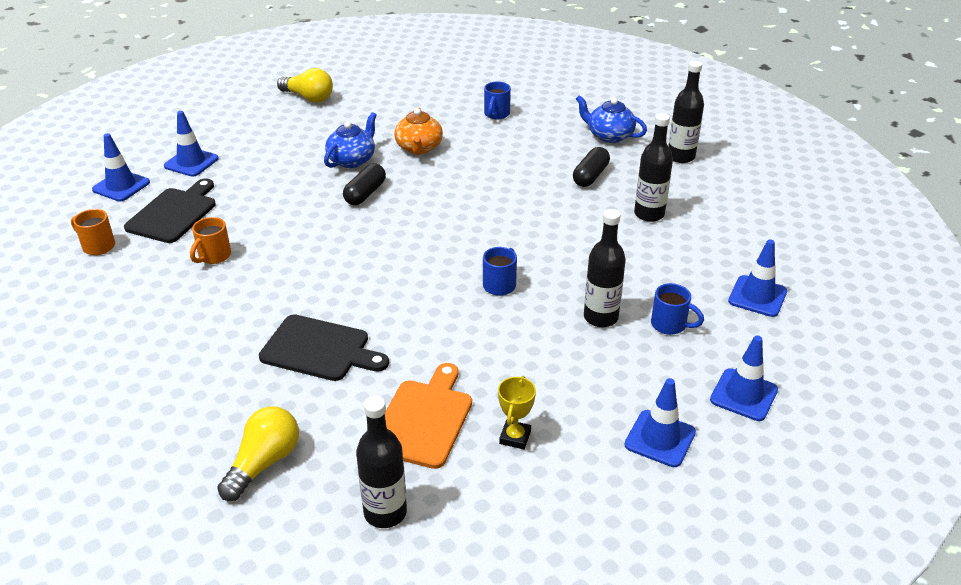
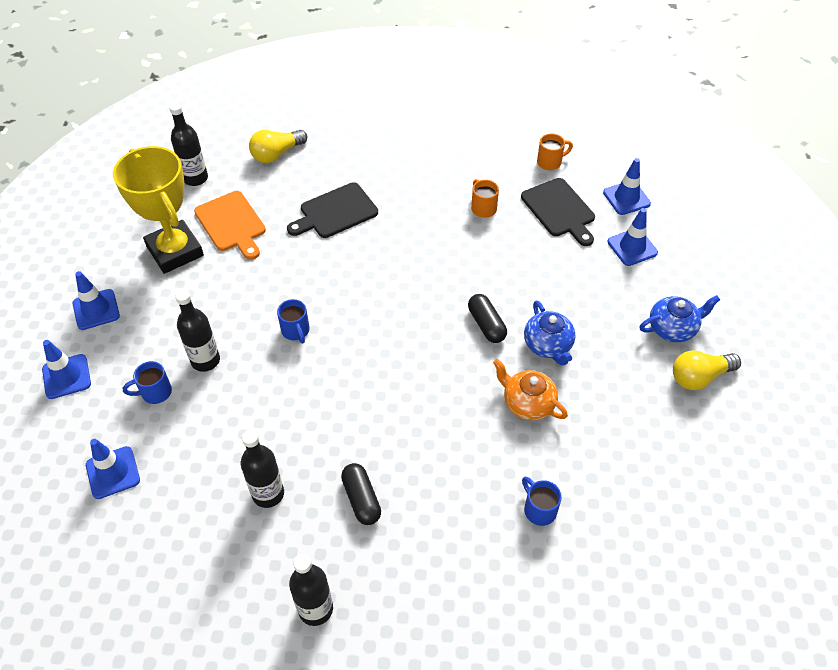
camera: 130 degrees right, 15 degrees up
(264, 463) = (276, 154): yellow light bulb -> yellow light bulb turned 75 degrees clockwise
(515, 437) = (175, 251): yellow trophy -> yellow trophy, size x2.48
(609, 136) = (410, 578): blue teapot -> blue teapot (673, 328)

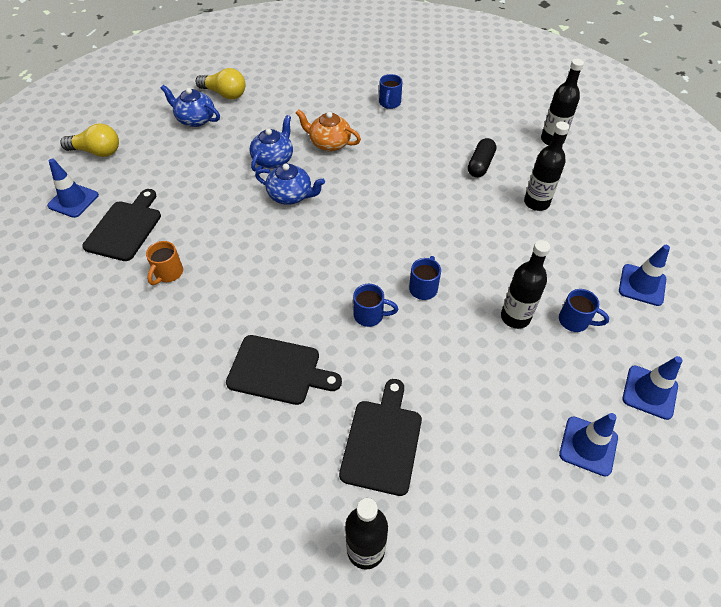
camera: 135 degrees left, 0 degrees up
(175, 251) = (464, 455): yellow trophy -> none
(231, 224) = (382, 442): orange cutting board -> black cutting board
(276, 154) = (249, 503): yellow light bulb -> yellow light bulb (97, 152)
(314, 283) = (370, 315): none -> blue mug
(486, 325) = (291, 195): black capsule -> blue teapot
(527, 403) = (329, 143): orange teapot -> orange teapot turned 120 degrees clockwise
(550, 162) = (62, 269): orange mug -> none
(632, 247) = (132, 170): blue traffic cone -> none

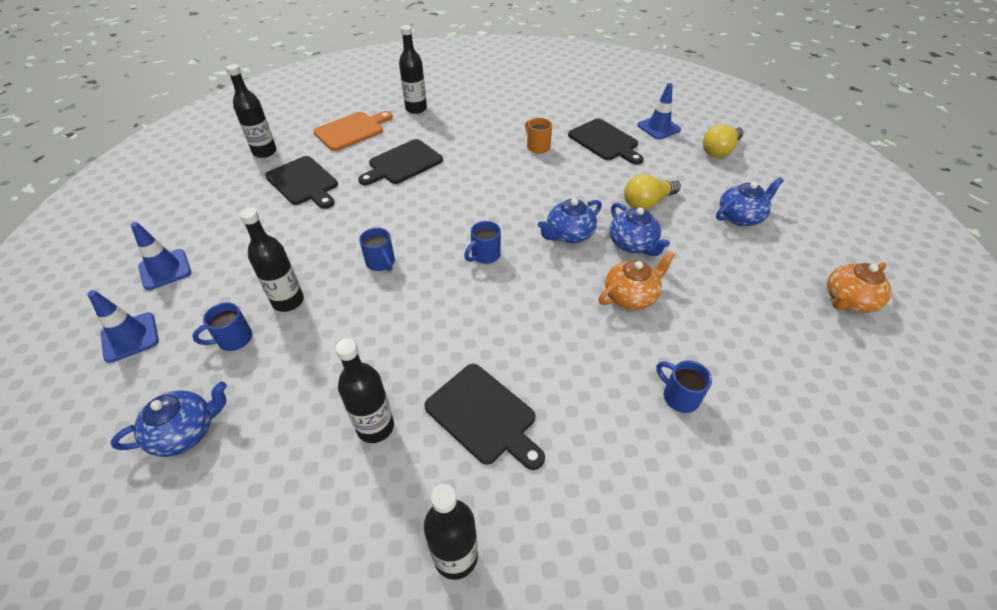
camera: 125 degrees right, 5 degrees down
(148, 443) = (416, 109): none -> black bottle
(225, 94) = (782, 252): yellow light bulb -> yellow light bulb (647, 202)
(248, 481) = (352, 130): none -> orange cutting board
(253, 64) = (848, 300): none -> orange teapot
(370, 315) = (393, 220): blue mug -> blue mug (484, 255)
(480, 165) = (484, 416): black capsule -> black cutting board
(642, 285) = (185, 432): blue traffic cone -> blue teapot

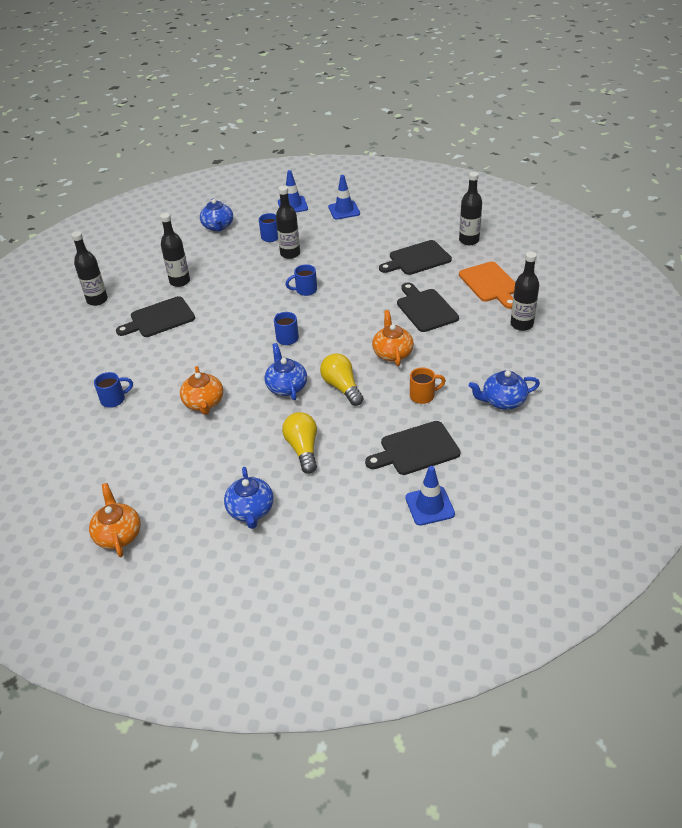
camera: 110 degrees right, 5 degrees down
(483, 173) = (392, 353): none -> orange teapot
(632, 244) = (255, 421): blue teapot -> blue teapot (502, 401)
(720, 150) = (363, 545): yellow light bulb -> yellow light bulb (342, 387)

